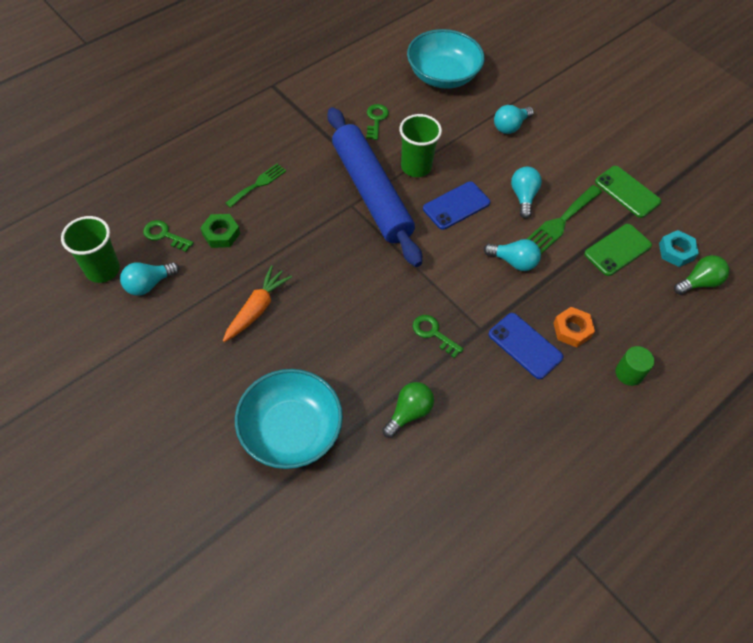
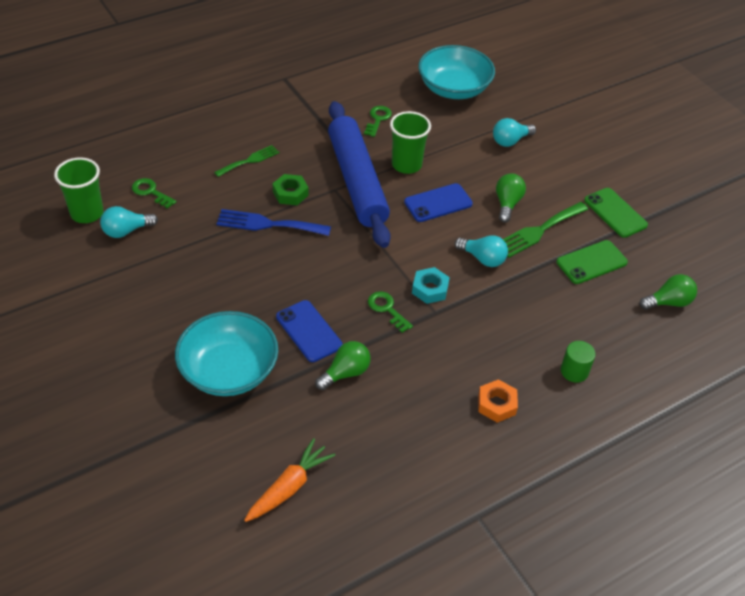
camera: 10 degrees right, 10 degrees down
(221, 234) = (204, 198): green nut -> green nut (290, 193)
(257, 309) = (222, 265): orange carrot -> orange carrot (289, 487)
(293, 254) = (268, 224): none -> blue fork
(523, 197) = (507, 204): turquoise light bulb -> green light bulb
(525, 346) = (475, 332): blue phone -> blue phone (309, 331)
(572, 330) = (526, 325): orange nut -> orange nut (496, 404)
(676, 251) = (652, 272): turquoise nut -> turquoise nut (430, 289)

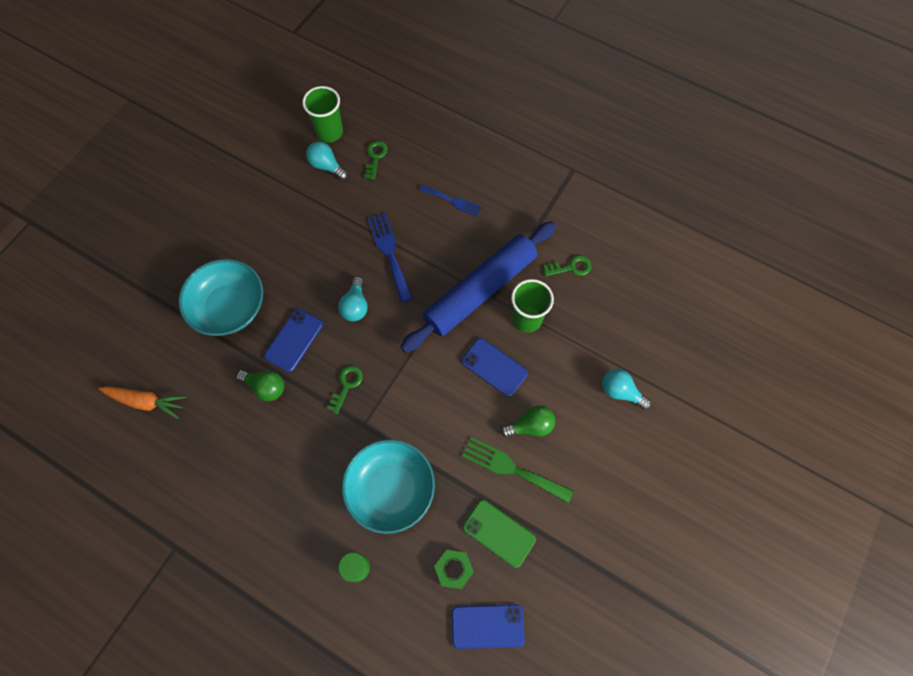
camera: 65 degrees right, 20 degrees up
(249, 160) = (453, 201): green fork -> blue fork
(290, 193) = (434, 250): green nut -> green nut (454, 569)
(430, 289) = (387, 408): turquoise nut -> none
(454, 89) = (661, 309): turquoise bowl -> turquoise bowl (391, 489)
(483, 258) = (447, 435): turquoise light bulb -> turquoise light bulb (355, 306)
(496, 404) = (289, 516): orange nut -> none
(615, 213) = (581, 530): green phone -> none
(668, 302) = (487, 626): green light bulb -> blue phone

